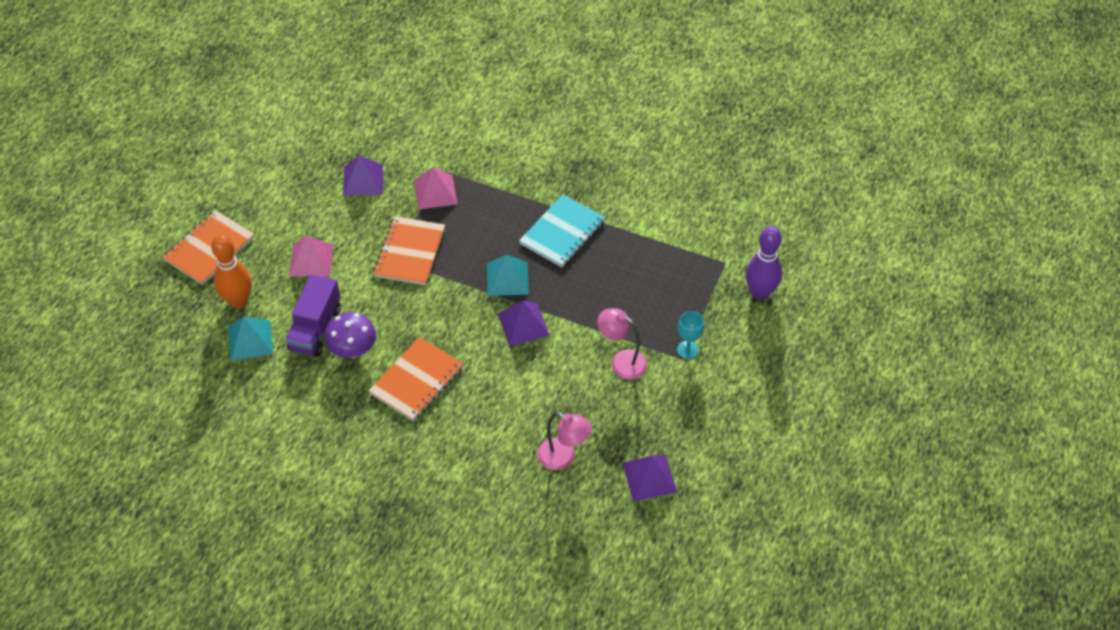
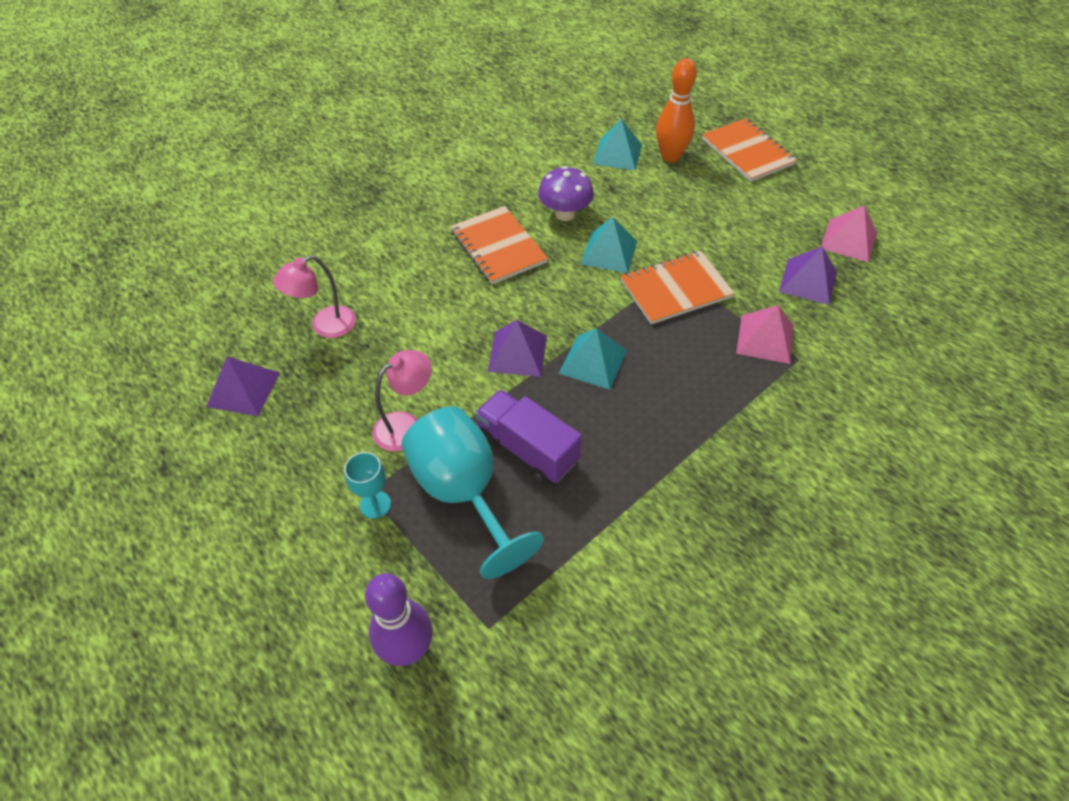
camera: 115 degrees right, 0 degrees up
(311, 260) = (700, 213): pink pyramid -> pink pyramid (848, 240)
(315, 328) = (607, 196): purple truck -> purple truck (527, 449)
(387, 305) = (609, 252): none -> turquoise pyramid
(410, 252) = (675, 289): orange notebook -> orange notebook turned 60 degrees counterclockwise
(562, 232) = (641, 443): turquoise notebook -> none
(652, 308) = (463, 493): none -> turquoise goblet

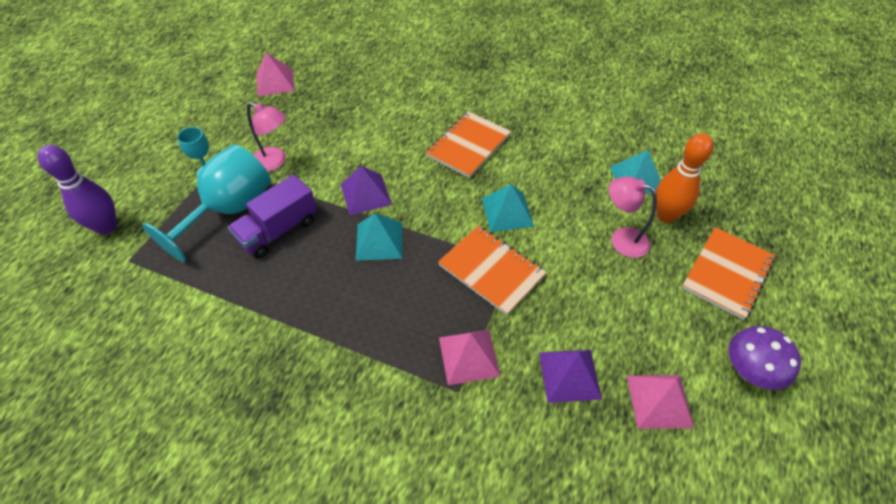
camera: 65 degrees right, 0 degrees up
(243, 389) = (275, 82): purple pyramid -> pink pyramid
(325, 326) = (342, 93): pink lamp -> pink lamp (621, 239)
(527, 449) = (278, 230): purple truck -> purple truck turned 150 degrees counterclockwise
(565, 214) = (533, 170): purple mushroom -> purple mushroom (749, 371)

